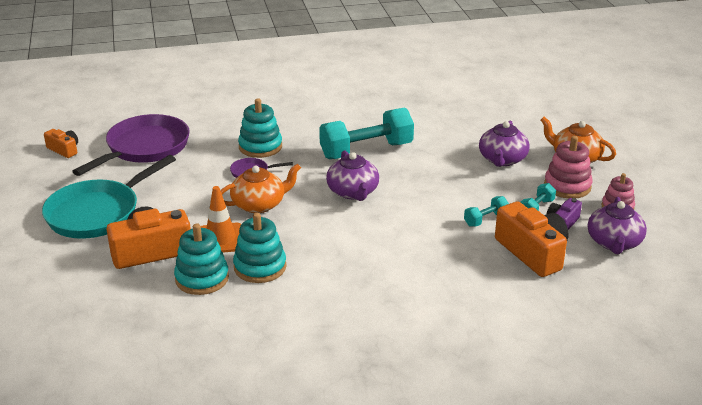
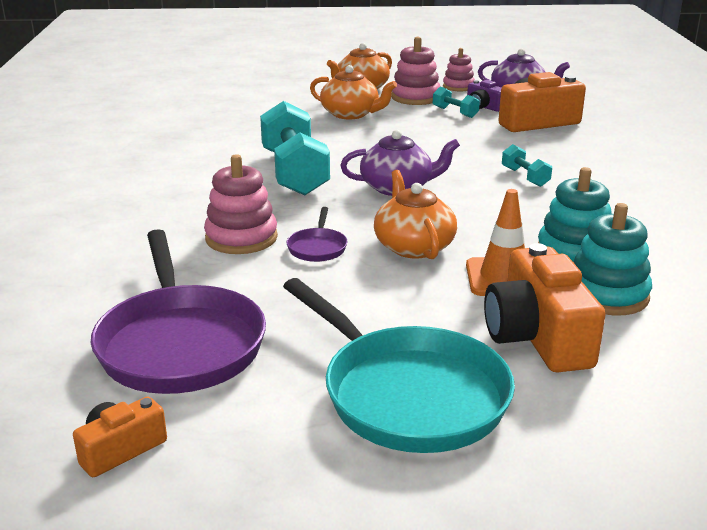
camera: 80 degrees left, 5 degrees down
(144, 148) = (180, 343): purple pan -> purple pan turned 150 degrees counterclockwise
(260, 147) = (241, 238): turquoise stacking toy -> pink stacking toy
(485, 219) = (473, 133): turquoise dumbbell -> turquoise dumbbell (525, 177)
(502, 159) = (351, 114): purple teapot -> orange teapot

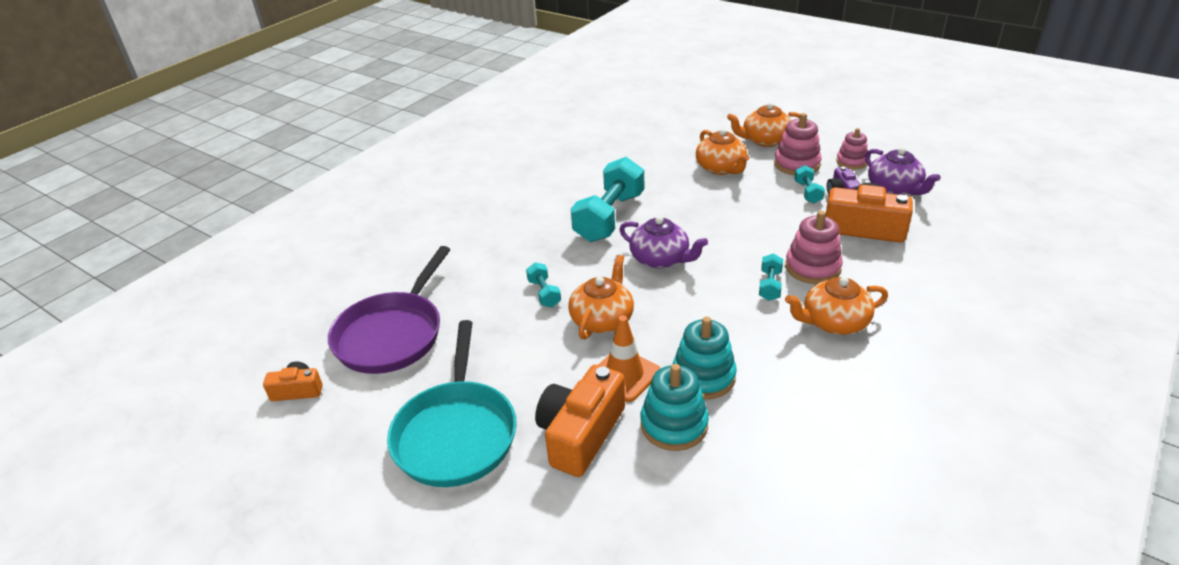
camera: 40 degrees right, 10 degrees up
(241, 238) = (511, 265): pink stacking toy -> pink stacking toy (812, 267)
(317, 247) = (544, 293): purple pan -> turquoise dumbbell
(612, 184) = (834, 322): none -> orange teapot

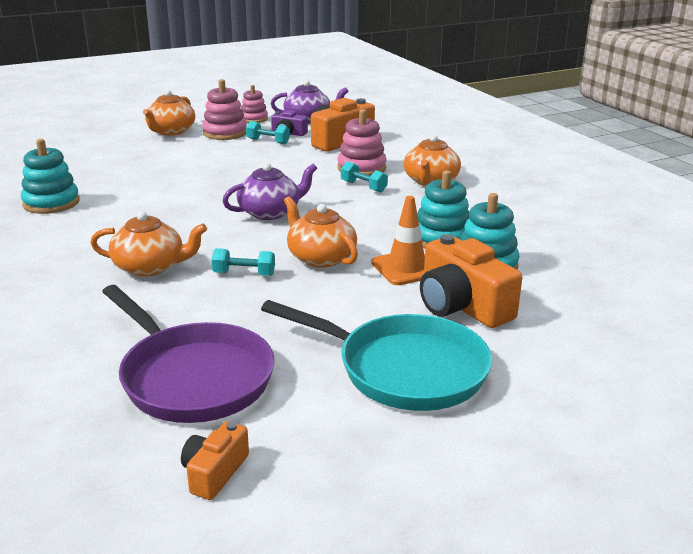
camera: 65 degrees left, 10 degrees down
(579, 163) = (51, 203): none -> turquoise stacking toy
(609, 217) = (172, 215): turquoise dumbbell -> none
(721, 168) = (180, 155): orange teapot -> orange teapot (150, 267)

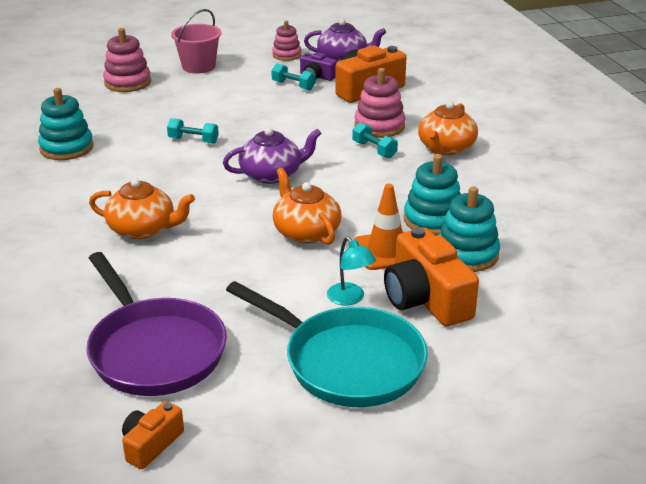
camera: 10 degrees right, 5 degrees up
(171, 131) = (198, 66): orange teapot -> pink bucket
(225, 133) = (252, 72): pink stacking toy -> pink stacking toy (127, 82)
(244, 274) = (228, 244): turquoise dumbbell -> turquoise dumbbell (193, 140)
(386, 312) = (350, 299): none -> turquoise lamp

